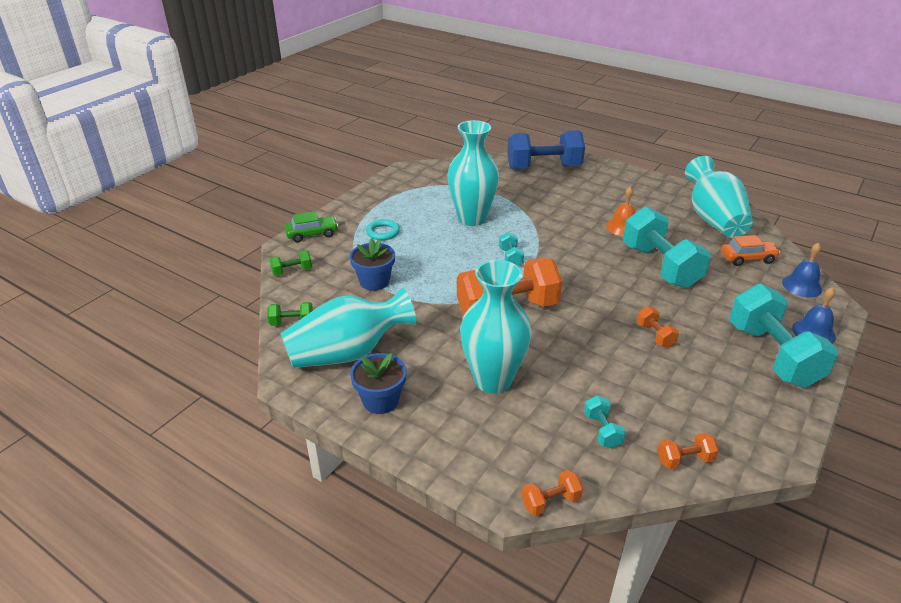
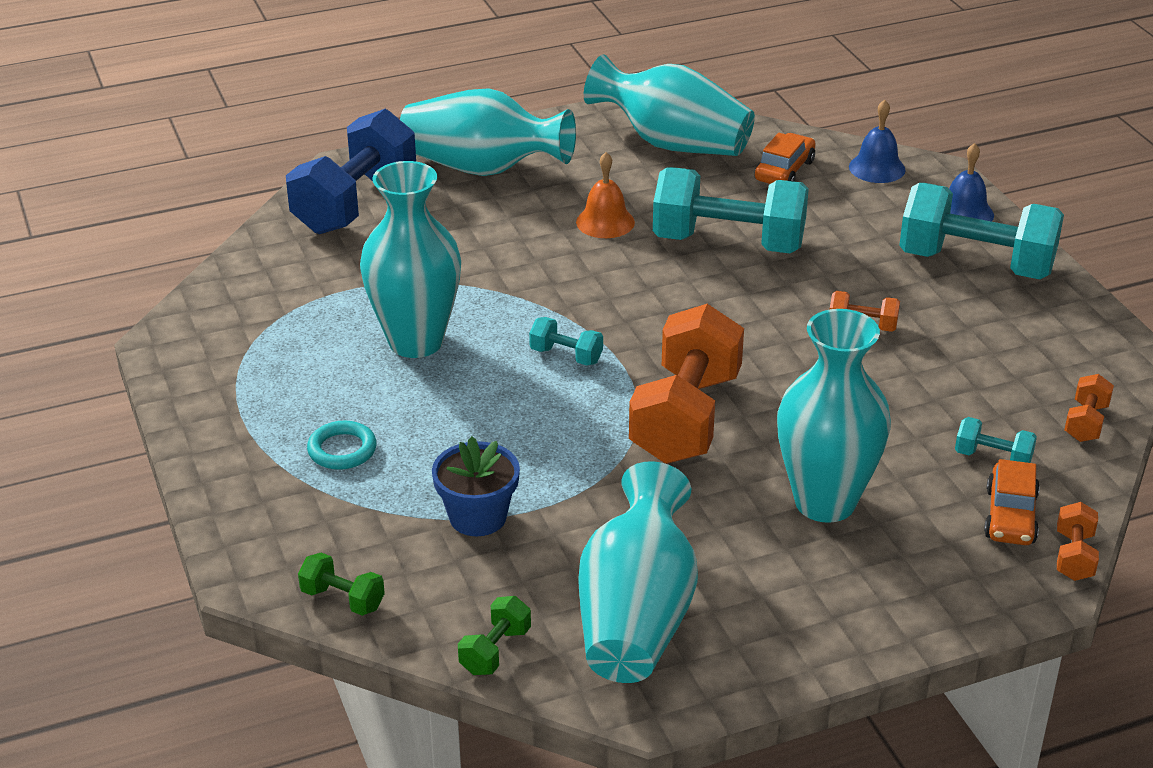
camera: 55 degrees left, 0 degrees up
(292, 271) = (343, 599): green dumbbell -> green dumbbell turned 75 degrees counterclockwise
(312, 234) = (248, 533): green car -> none
(380, 400) = (775, 625): blue flower pot -> none
(558, 458) = (1010, 516): none -> orange car
(613, 183) = (483, 168): none -> turquoise vase

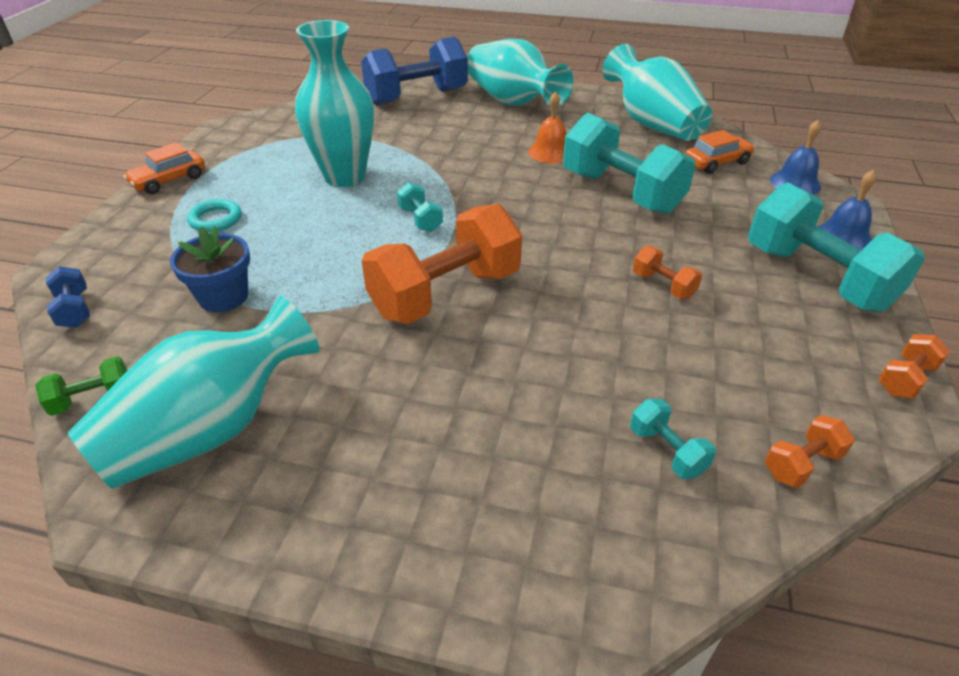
camera: 35 degrees right, 5 degrees up
(343, 599) = (75, 310): green dumbbell -> blue dumbbell
(825, 502) = (469, 412): turquoise vase -> none
(1010, 516) = (626, 520): orange car -> orange car (169, 180)
(1074, 556) = (652, 607): orange dumbbell -> orange dumbbell (905, 379)

